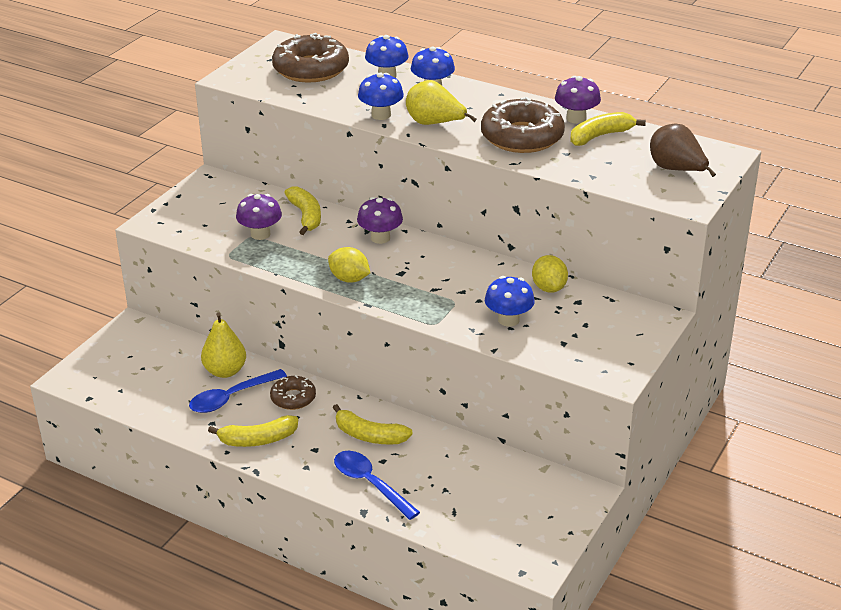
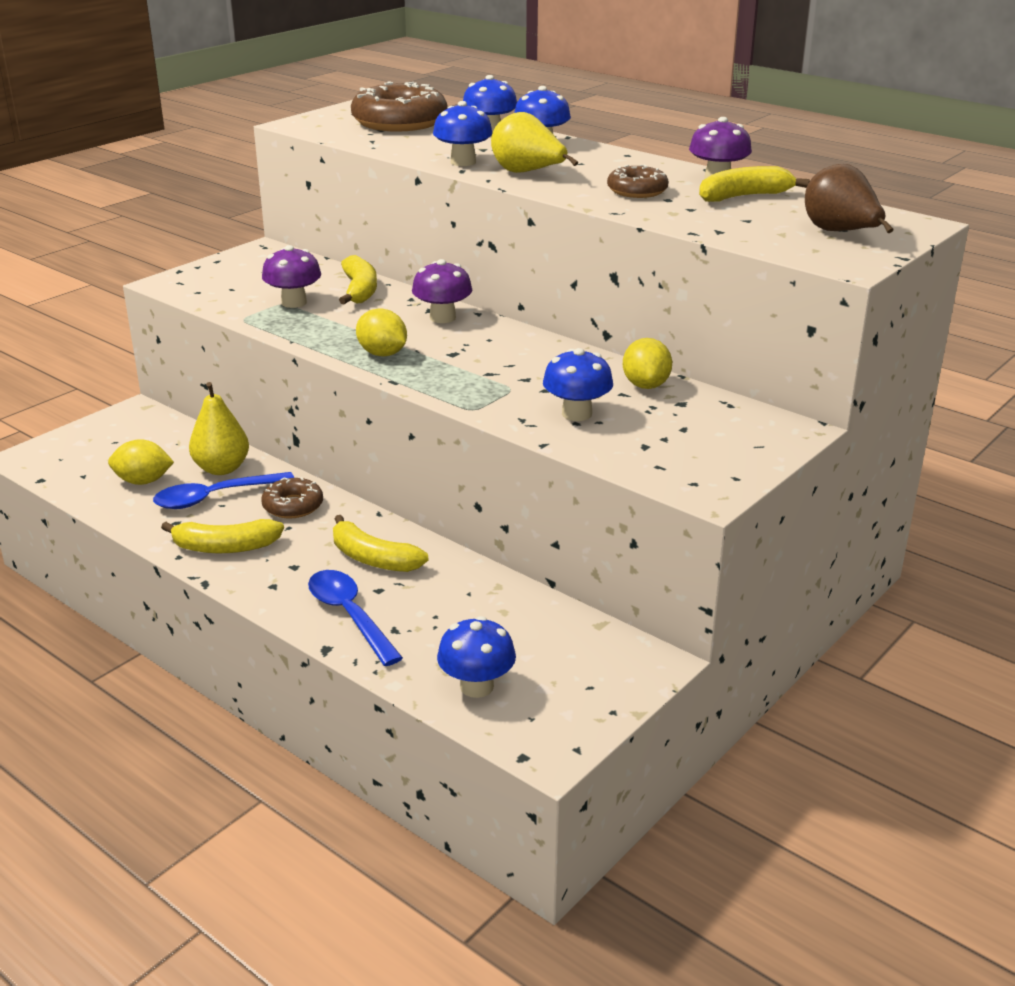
camera: 10 degrees right, 5 degrees down
(170, 390) = (143, 481): none -> yellow lemon
(476, 526) = (477, 686): none -> blue mushroom
(522, 137) = (637, 191): brown donut -> brown donut, size x0.54

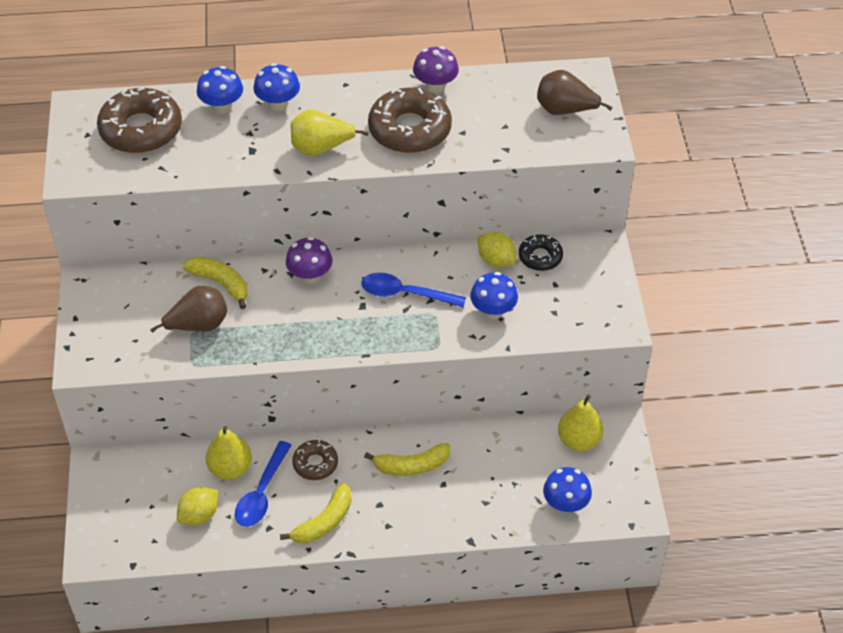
camera: 45 degrees left, 20 degrees up
(294, 302) = (198, 325): purple mushroom -> brown pear
(350, 616) = (453, 512): blue spoon -> blue spoon (405, 294)
(382, 354) = (325, 335): yellow lemon -> none
(463, 162) = (263, 159): blue mushroom -> none
(582, 645) = (579, 440): none -> yellow pear
(637, 191) = (410, 129): brown donut -> brown donut, size x1.85
(701, 404) = (540, 257): none -> black donut
(744, 196) = (473, 98): yellow banana -> none

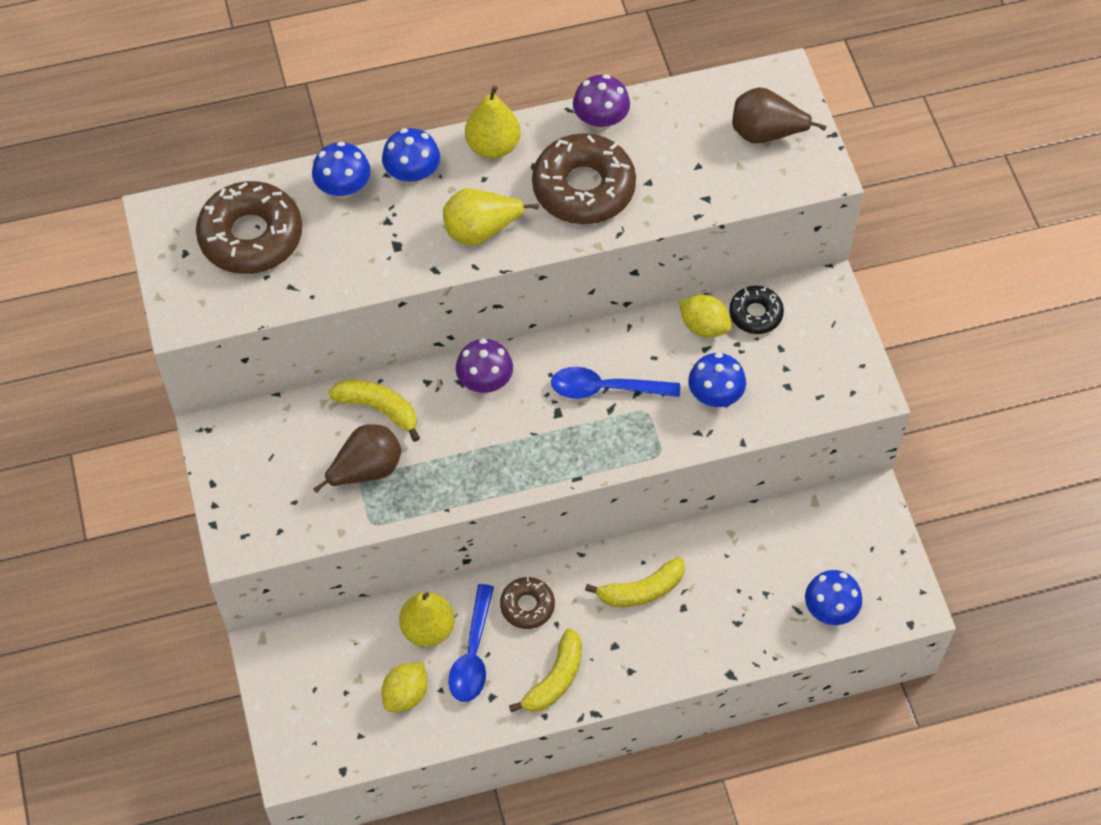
camera: 10 degrees left, 10 degrees up
(579, 440) = (829, 526): yellow pear -> yellow pear (493, 146)

